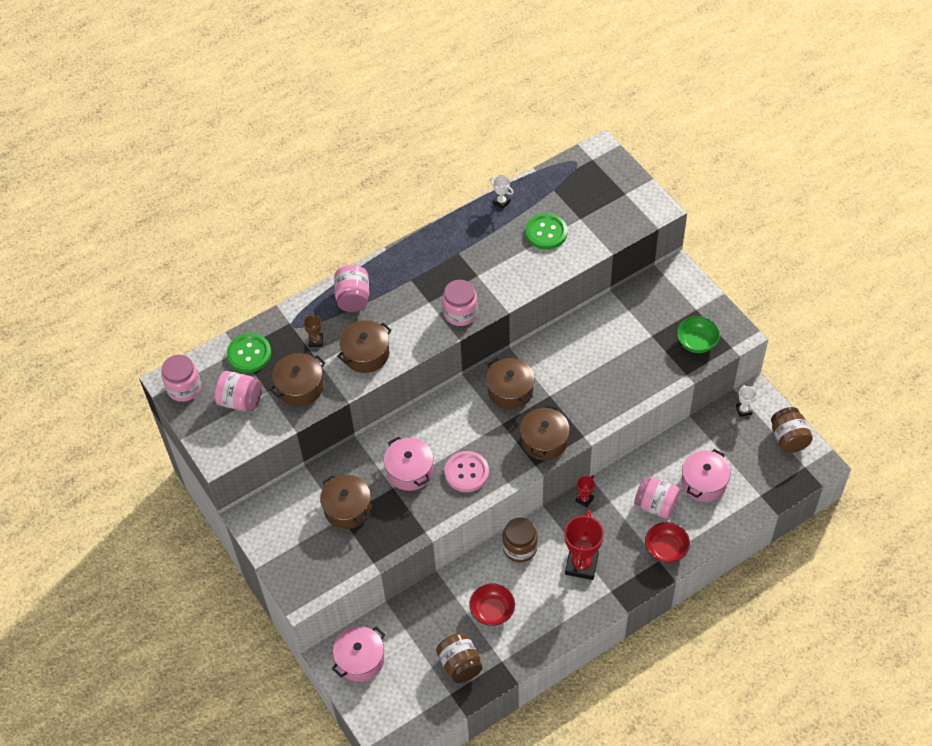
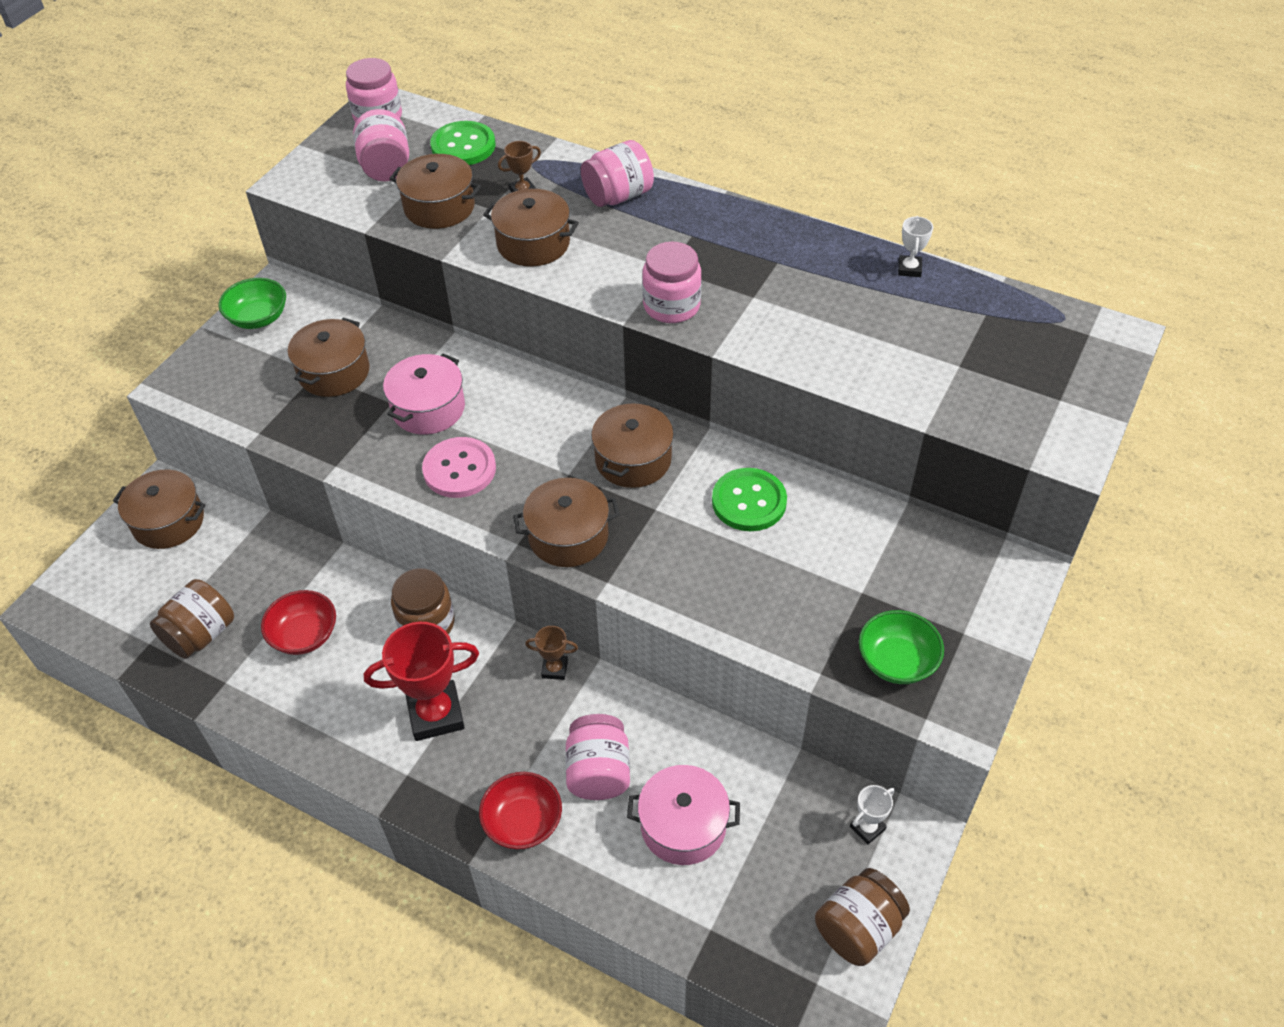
camera: 60 degrees right, 5 degrees down
(270, 534) = (258, 318): none -> green bowl
(360, 659) = (168, 521): pink pot -> brown pot
(546, 232) = (896, 338): green button -> green button (749, 501)
(584, 499) = (554, 669): red trophy -> brown trophy

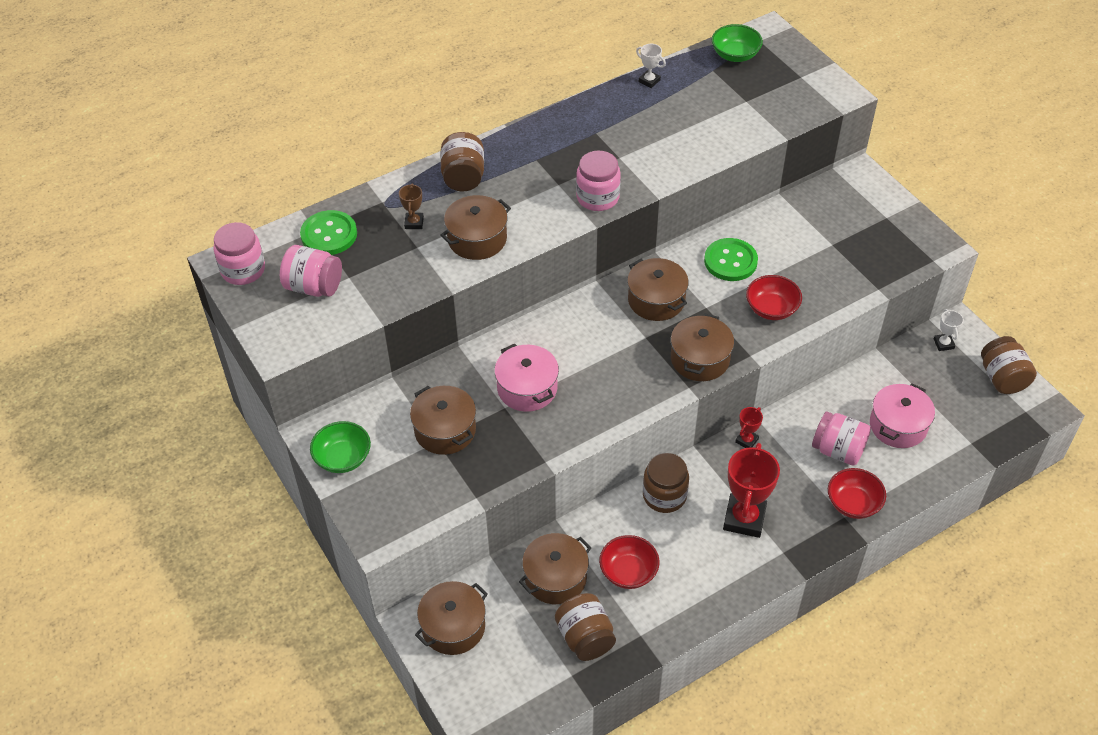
camera: 60 degrees left, 0 degrees up
(439, 207) = (391, 273): brown pot -> brown pot (555, 578)
(459, 469) = (600, 392): pink button -> none
(554, 669) = (746, 440): brown trophy -> red trophy
(618, 196) = (463, 177): pink jar -> brown jar
(699, 572) = (771, 309): none -> red bowl
(897, 661) = (889, 253): green bowl -> green bowl (735, 55)

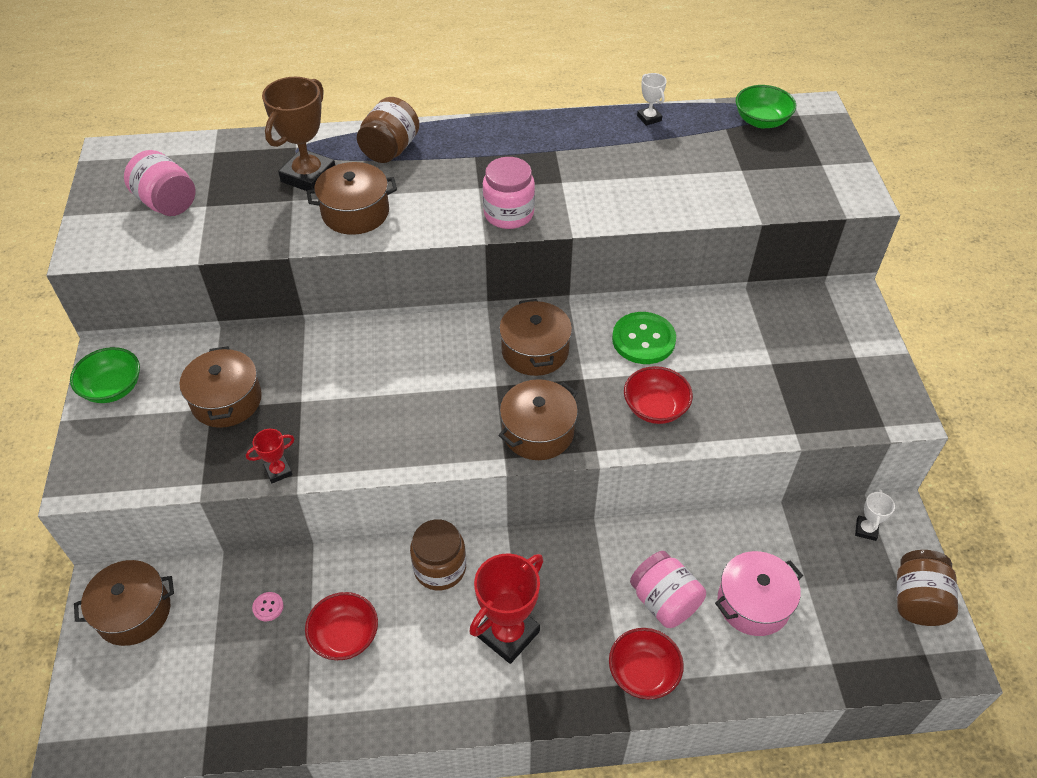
camera: 25 degrees right, 0 degrees up
(243, 270) = (120, 165): pink jar -> none
(329, 234) = (222, 160): green button -> none
(414, 223) = (308, 176): brown trophy -> brown trophy, size x2.07
(527, 388) = (337, 390): pink pot -> none
(555, 578) = (268, 607): brown pot -> pink button
(585, 638) = (250, 689): brown jar -> none
(746, 440) = (568, 545): red trophy -> red trophy (278, 471)

